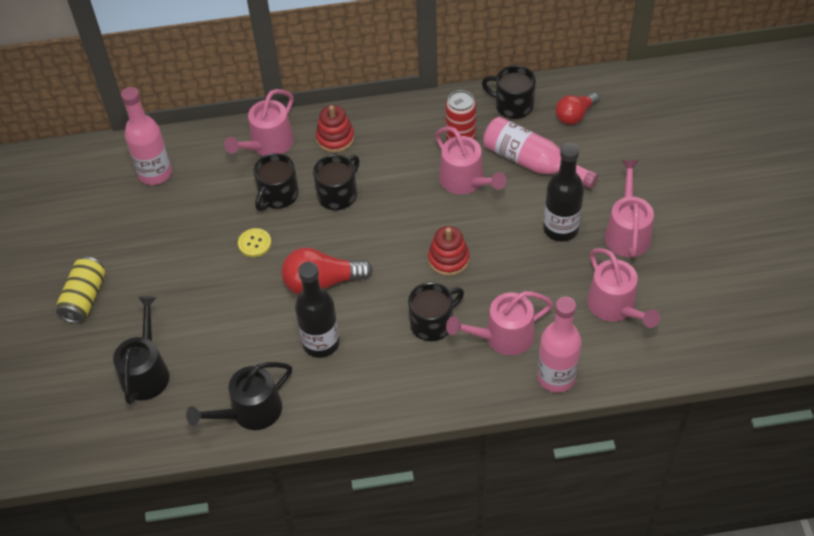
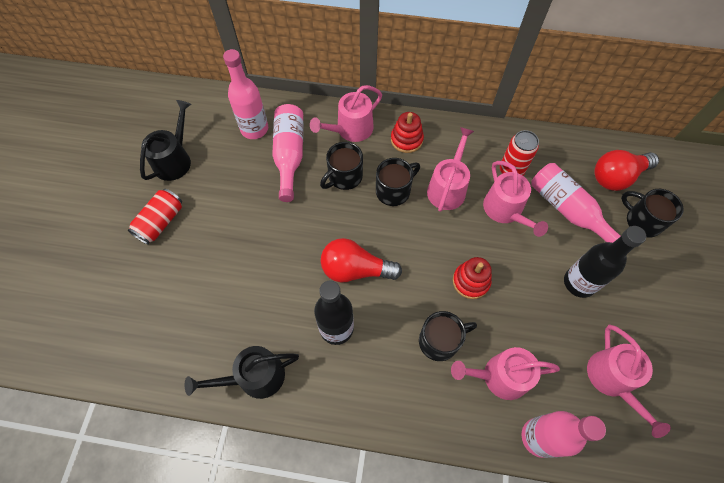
camera: 15 degrees right, 10 degrees up
(85, 298) = (161, 222): yellow can -> red can
(146, 372) = (183, 307): black watering can -> black watering can (175, 160)
(207, 190) = (289, 155): none -> pink bottle
(254, 243) = (311, 215): yellow button -> none
(512, 105) = (564, 152): black mug -> black mug (642, 221)
(575, 115) = (617, 177): red light bulb -> red light bulb, size x1.52
(627, 232) = (640, 306): pink watering can -> pink watering can (447, 188)

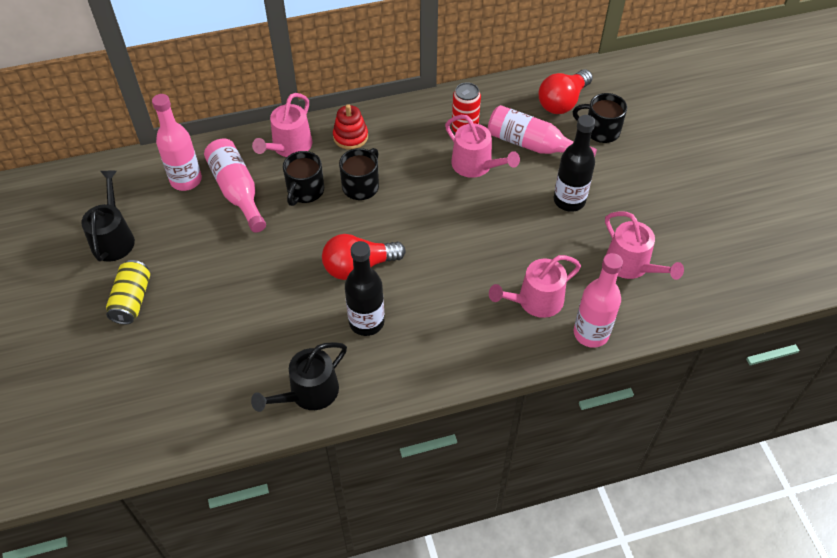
camera: 25 degrees left, 10 degrees down
(161, 222) = (132, 300): red can -> yellow can
(440, 341) = (468, 294): black mug -> none
(447, 188) = (412, 165): pink watering can -> none
(471, 281) = (473, 235): red stacking toy -> none

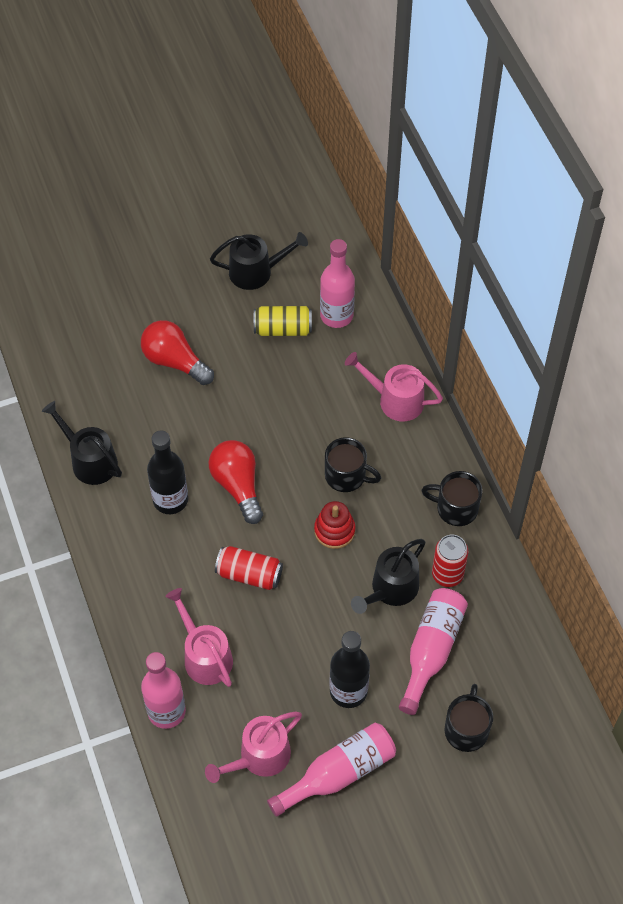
camera: 85 degrees right, 5 degrees up
(132, 300) = (185, 302): yellow can -> yellow can (283, 329)
(237, 191) = (326, 363): pink bottle -> pink bottle (338, 773)
(305, 191) = (333, 424): black mug -> black mug (455, 508)
(350, 137) = (418, 457): red stacking toy -> red stacking toy (334, 530)
(454, 263) = (249, 574): none -> red can
(476, 165) = (391, 589): pink watering can -> black watering can
(562, 102) = (511, 684): red light bulb -> red light bulb (174, 361)

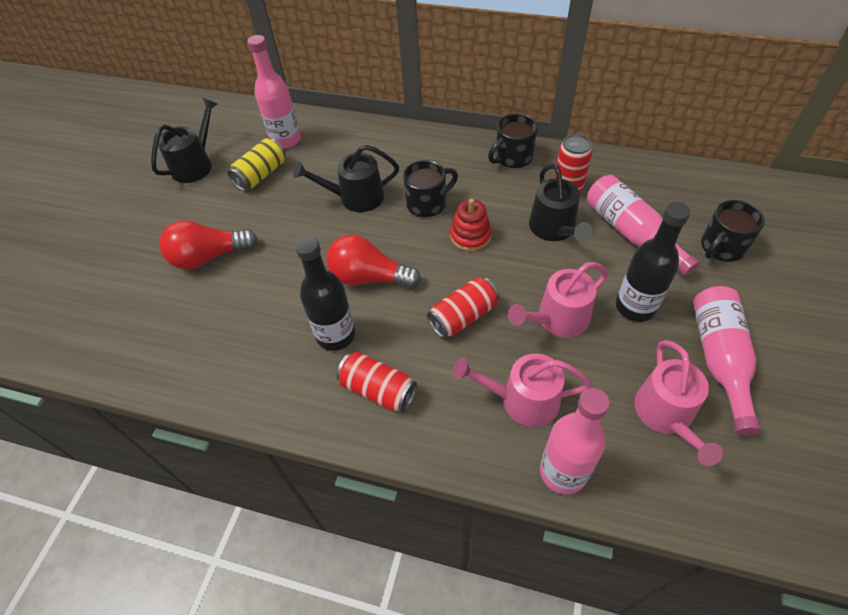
camera: 50 degrees left, 5 degrees down
(90, 461) = (232, 378): black watering can -> black watering can (356, 197)
(147, 558) = (378, 390): none -> red can
(395, 400) = (390, 144): pink watering can -> pink watering can (558, 319)
(466, 729) = (721, 247): black mug -> black mug turned 90 degrees counterclockwise

